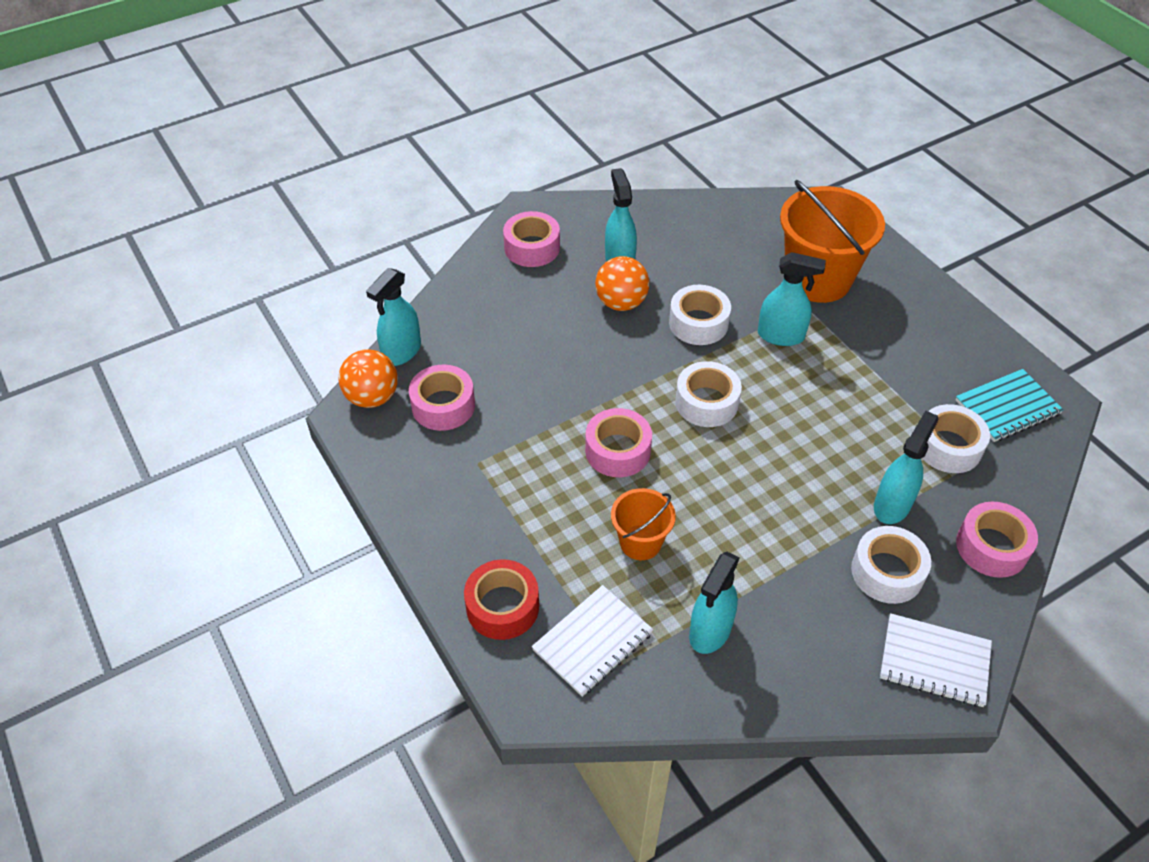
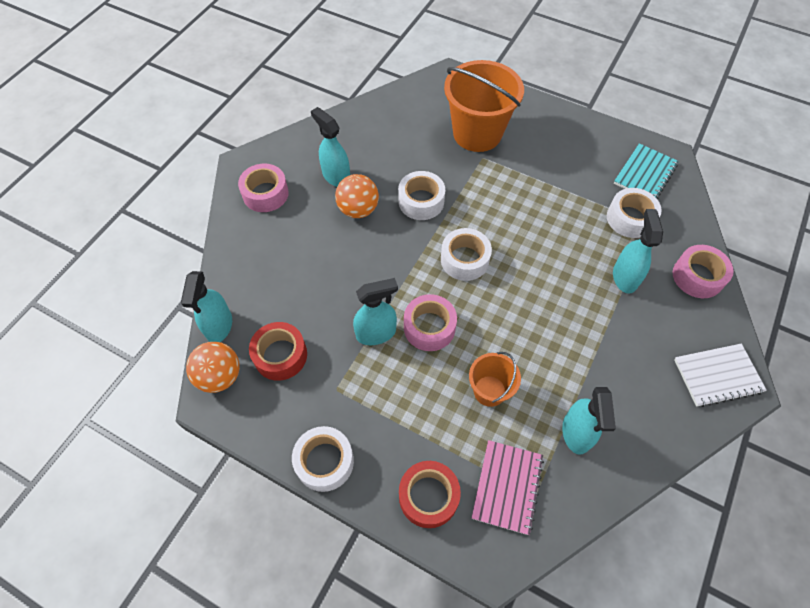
camera: 30 degrees left, 10 degrees up
(443, 406) = (280, 355): pink tape -> red tape
(592, 641) = (507, 487): white notebook -> pink notebook
(781, 336) = (480, 186): turquoise spray bottle -> turquoise spray bottle (376, 333)
(887, 572) = (652, 327): white tape -> white tape (324, 461)

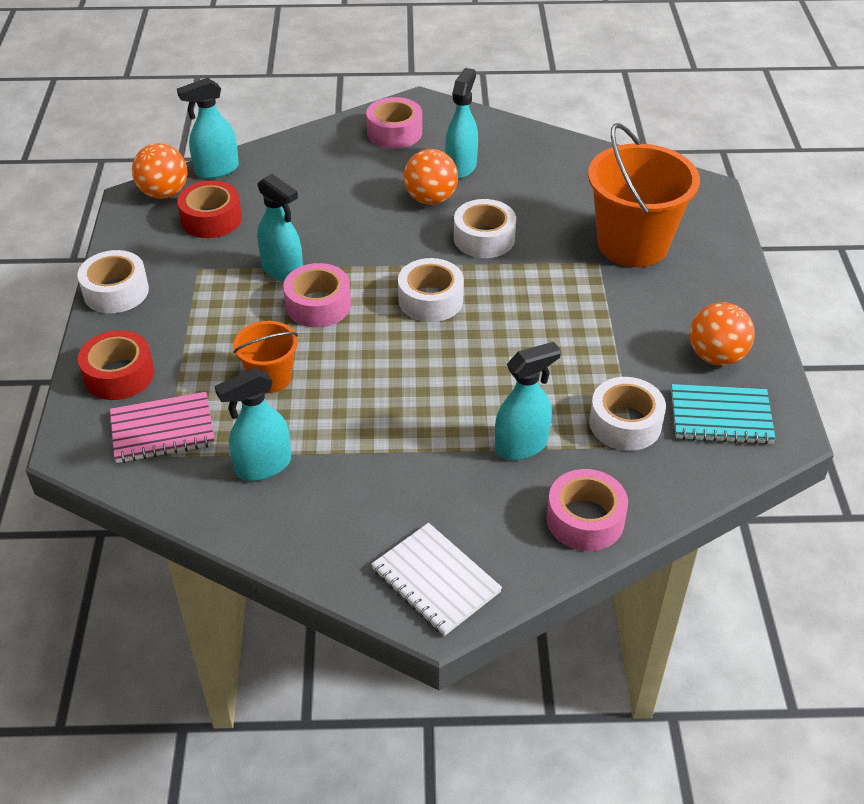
camera: 60 degrees right, 15 degrees down
(596, 150) = (716, 356): none -> orange ball

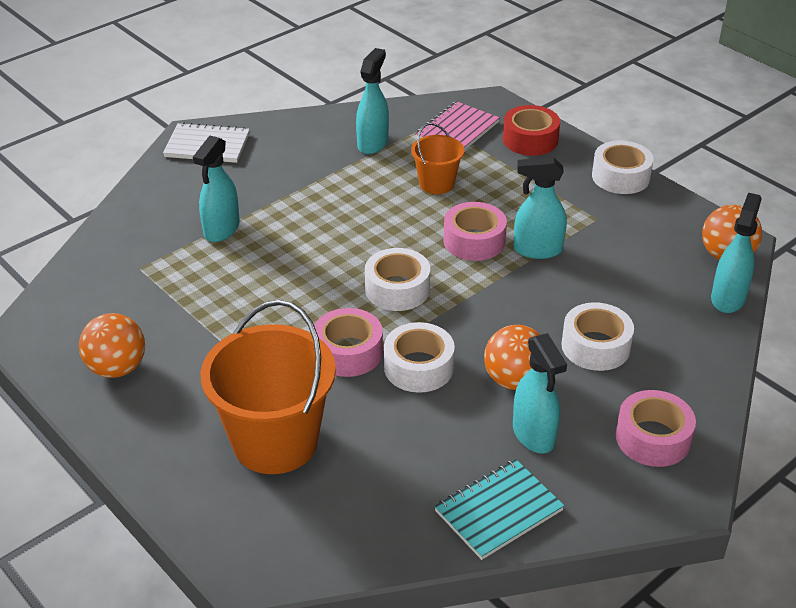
camera: 140 degrees right, 5 degrees down
(211, 219) = (654, 257): red tape -> none
(585, 519) = (141, 211): pink tape -> pink tape (348, 352)
(625, 423) = (157, 279): white tape -> white tape (595, 346)
(720, 416) = (84, 321): turquoise notebook -> turquoise notebook (498, 511)

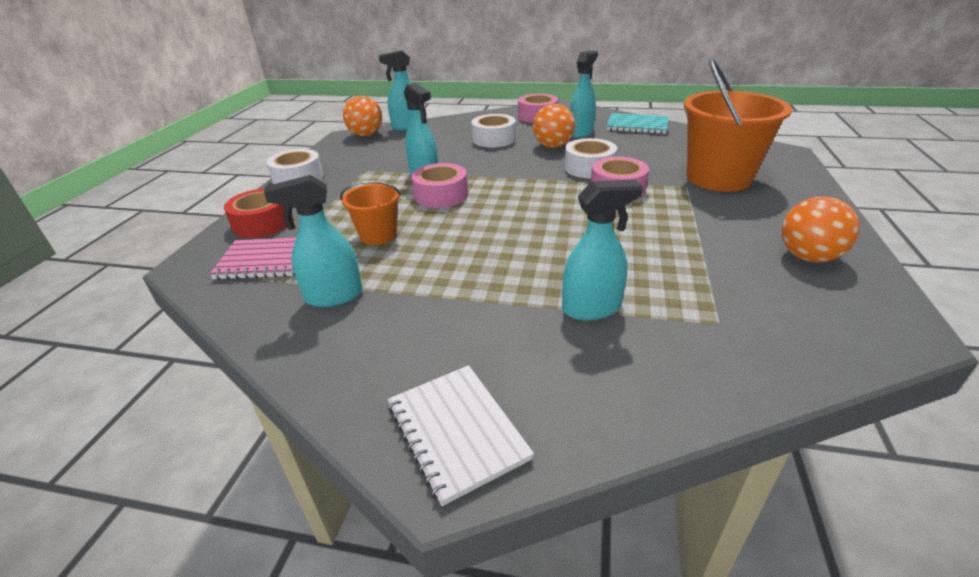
camera: 125 degrees left, 5 degrees down
(397, 289) = (534, 198): white tape -> none

